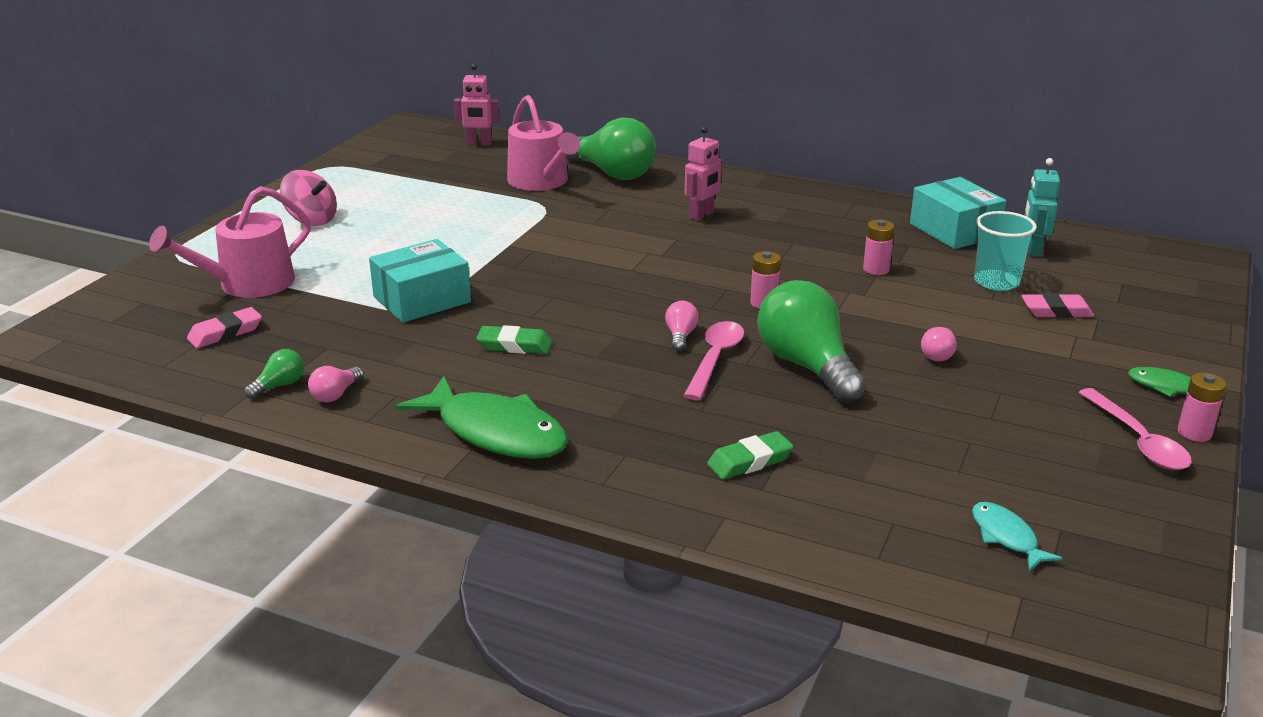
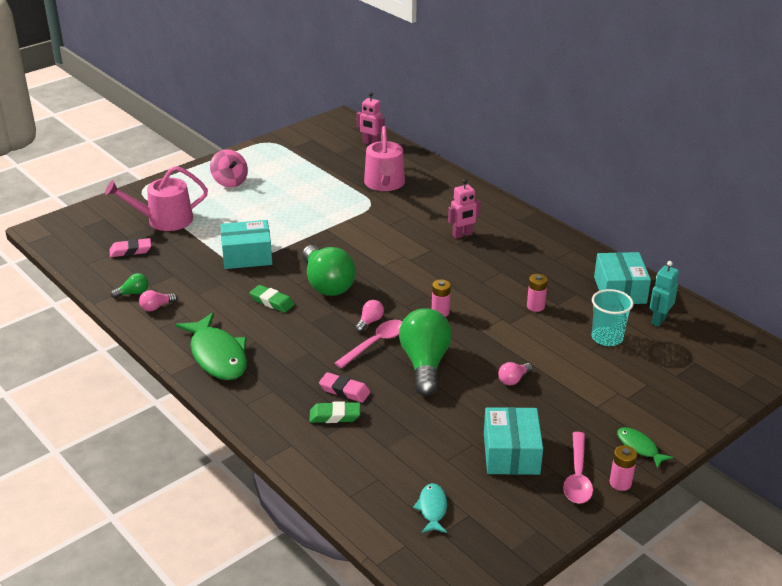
camera: 25 degrees right, 5 degrees up
(612, 173) = (434, 187): green light bulb -> green light bulb (327, 284)
(1030, 438) = (511, 453): none -> turquoise box
(1056, 311) = (624, 371): pink eraser -> pink eraser (344, 390)

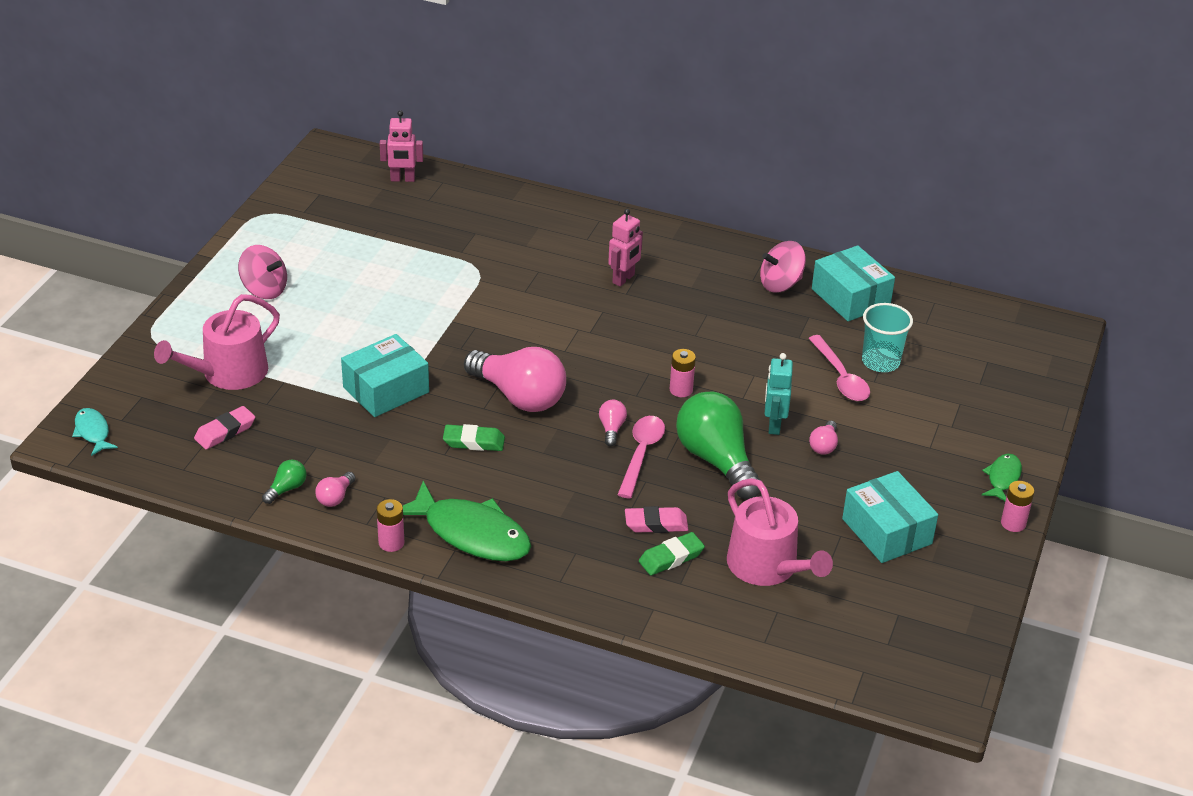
camera: 30 degrees left, 5 degrees up
(327, 284) = (519, 396): green light bulb -> pink light bulb
(385, 184) = (470, 234): pink watering can -> pink watering can (767, 567)
(432, 509) = (858, 622): turquoise fish -> turquoise fish (93, 432)
(535, 306) = (778, 347): pink battery -> pink battery (391, 543)
(573, 267) = (780, 284): none -> pink spinning top
(577, 476) = (968, 532): pink spoon -> pink spoon (841, 377)
(639, 447) = (1002, 478): green fish -> green fish turned 90 degrees clockwise
(659, 320) = (917, 322): turquoise robot -> turquoise robot (774, 425)

